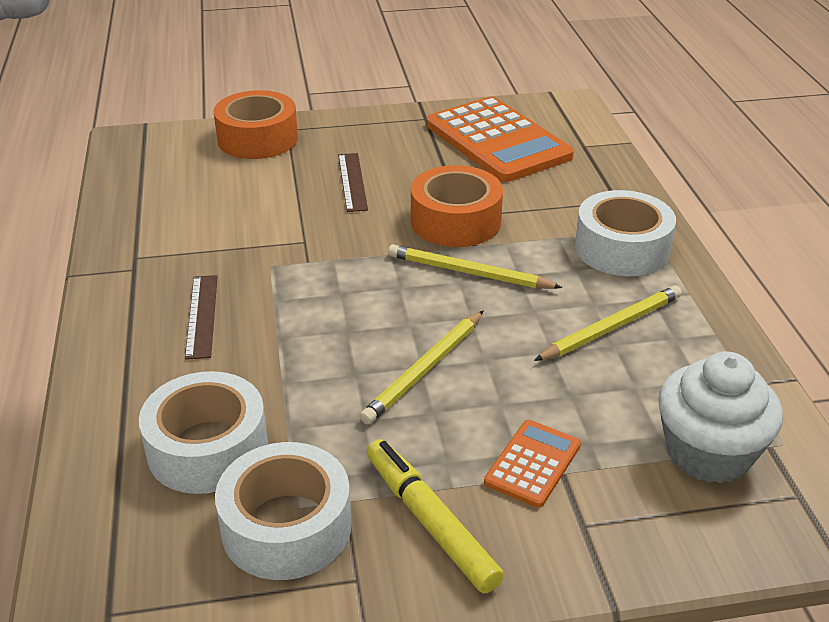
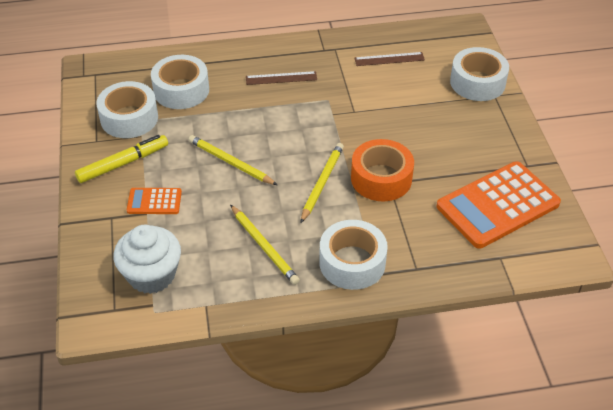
camera: 90 degrees right, 10 degrees up
(257, 139) = (477, 82): orange tape -> white tape
(352, 182) = (426, 129): brown ruler -> brown ruler (389, 59)
(532, 464) = (154, 201): orange calculator -> orange calculator turned 150 degrees clockwise

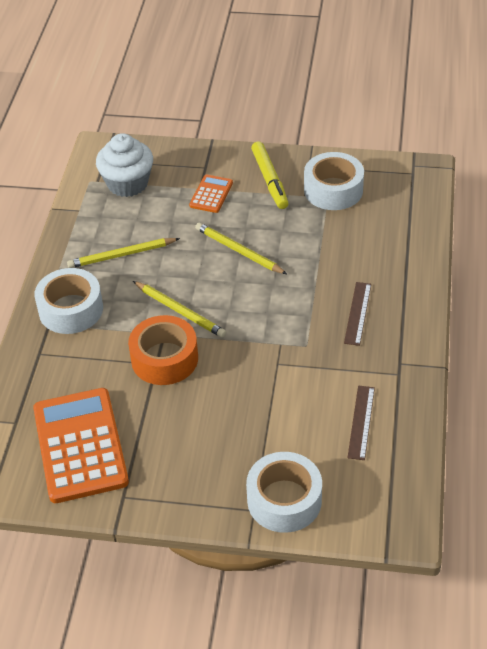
camera: 110 degrees right, 0 degrees up
(181, 90) = (364, 231): white tape -> none
(231, 162) = (239, 251): yellow pencil -> yellow pencil turned 105 degrees counterclockwise

